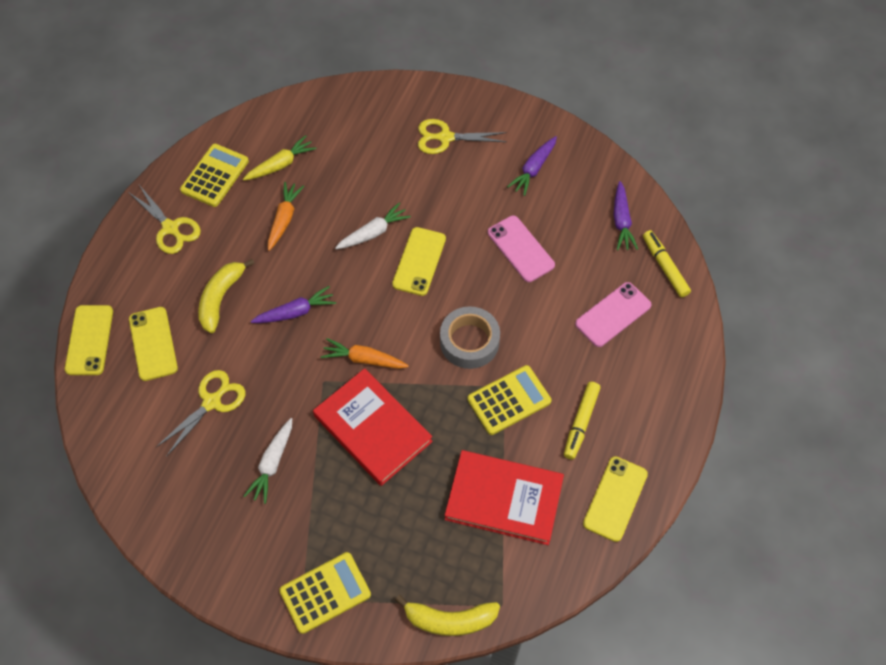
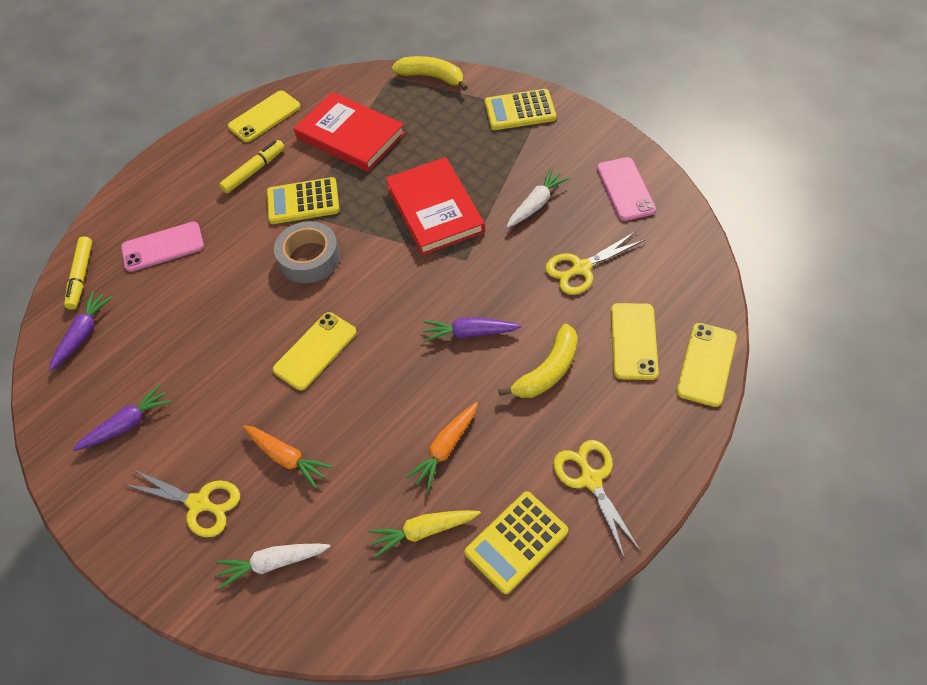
camera: 155 degrees left, 5 degrees down
(364, 359) = (417, 268): orange carrot -> orange carrot (287, 458)
(373, 233) = (349, 399): white carrot -> white carrot (273, 563)
(520, 249) = (204, 334): pink phone -> pink phone (625, 189)

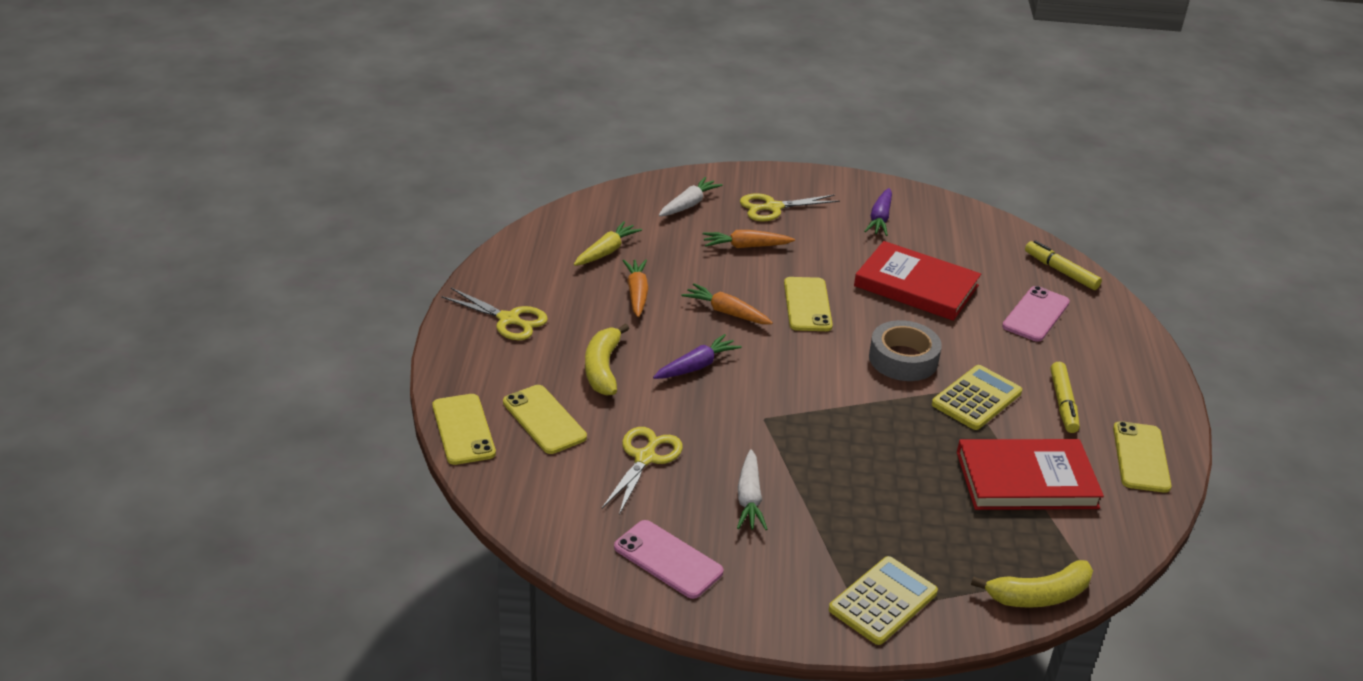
camera: 135 degrees right, 20 degrees down
(83, 334) = (994, 244): purple carrot -> none
(389, 379) = (726, 312): none -> orange carrot
(435, 209) = (845, 448): red book -> red book (916, 286)
(516, 542) = (536, 270): yellow calculator -> none

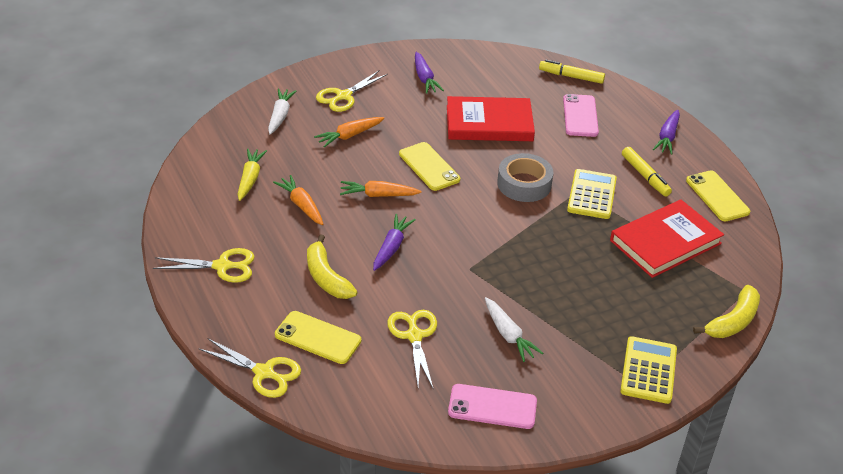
camera: 30 degrees left, 5 degrees up
(463, 429) = (264, 373): yellow phone -> yellow scissors
(1130, 373) = (667, 137): none -> purple carrot

